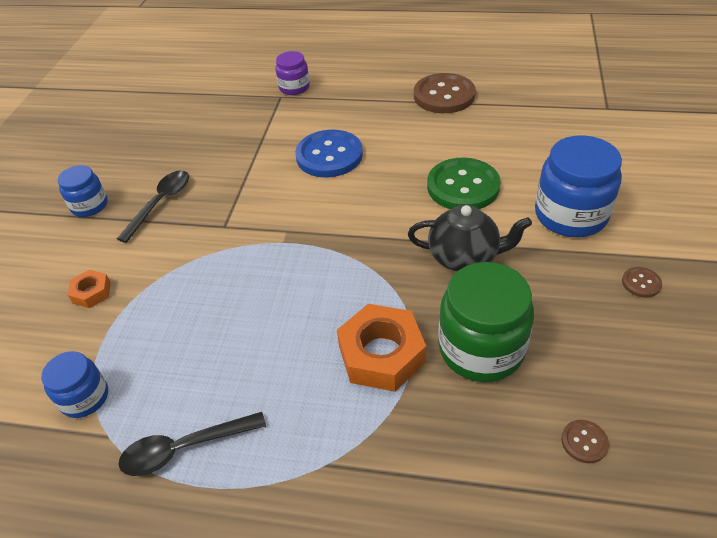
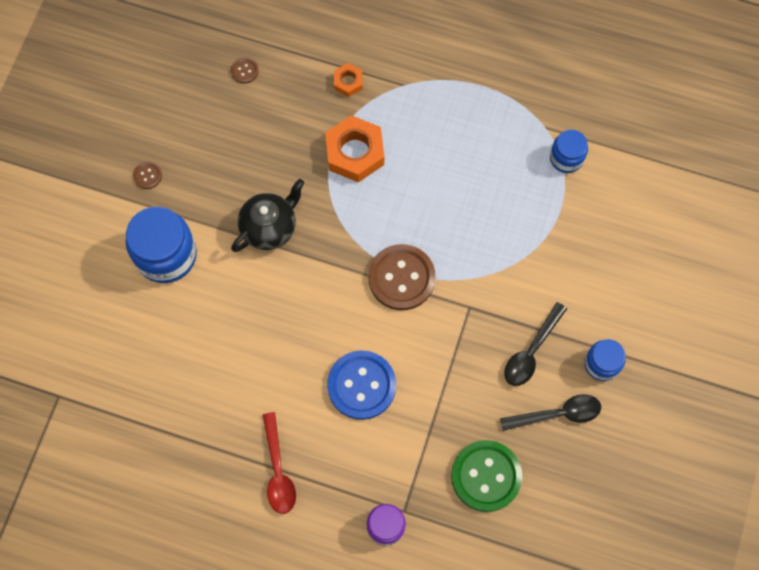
camera: 175 degrees left, 25 degrees up
(92, 292) = (579, 253): orange nut -> orange nut (348, 82)
(185, 448) = (493, 110): black spoon -> black spoon (557, 414)
(391, 99) = (278, 470): none -> red spoon
(444, 95) = (218, 463): brown button -> brown button (401, 278)
(463, 186) = (244, 310): green button -> green button (486, 476)
(464, 257) = (270, 227): black teapot -> black teapot turned 120 degrees clockwise
(481, 348) = (284, 144): green jar -> none

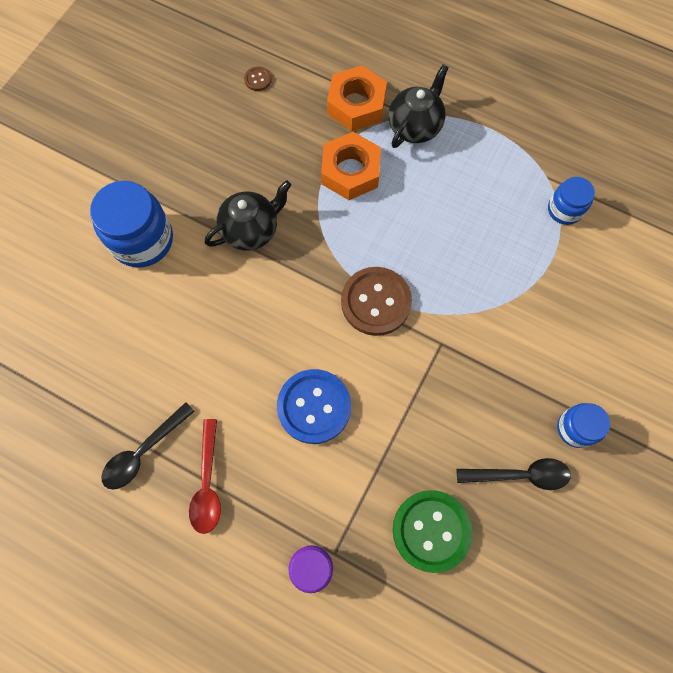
camera: 10 degrees right, 0 degrees up
(147, 175) = (142, 161): brown button -> none
(348, 82) = (356, 104): orange nut -> orange nut, size x1.94
(410, 96) = (415, 126): none -> black teapot
(531, 351) = (501, 401): black spoon -> black spoon (144, 451)

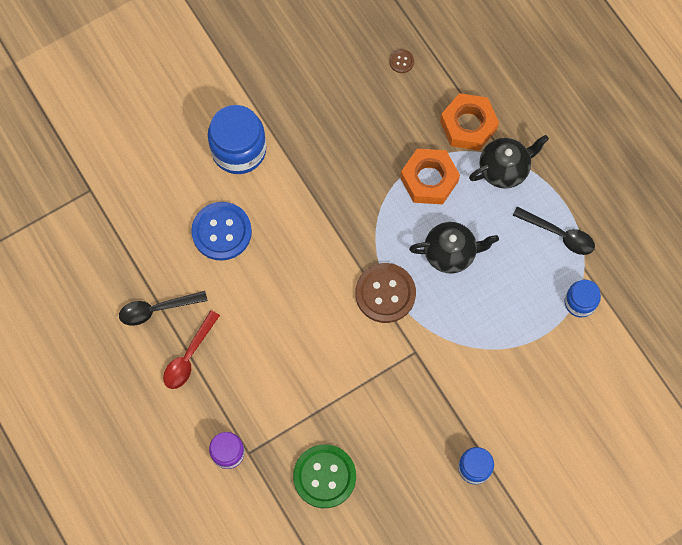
camera: 30 degrees right, 0 degrees up
(251, 230) = (324, 186): black teapot -> black teapot (450, 253)
(314, 407) = (293, 345): blue button -> blue button (221, 232)
(519, 475) = (411, 476): black spoon -> black spoon (559, 234)

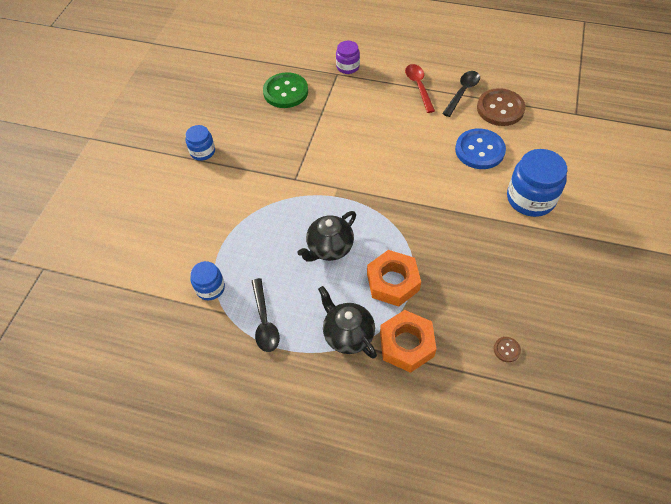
camera: 140 degrees right, 15 degrees down
(385, 293) = (346, 194): brown button -> brown button (500, 108)
(504, 169) = (348, 334): black teapot -> black teapot turned 120 degrees clockwise
(559, 234) = (264, 321): black spoon -> black spoon turned 90 degrees counterclockwise

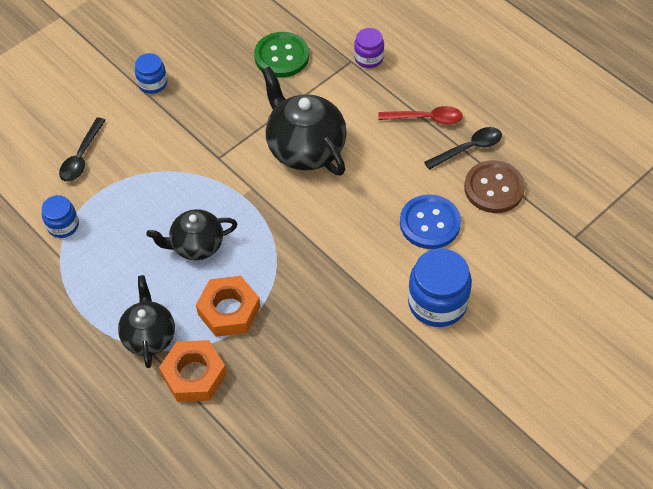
camera: 30 degrees right, 0 degrees up
(264, 321) = (87, 282): black spoon -> black spoon (81, 157)
(353, 143) = (305, 148): none -> black teapot
(418, 87) = (426, 118): red spoon -> red spoon turned 75 degrees clockwise
(506, 350) = (281, 433): brown button -> none

